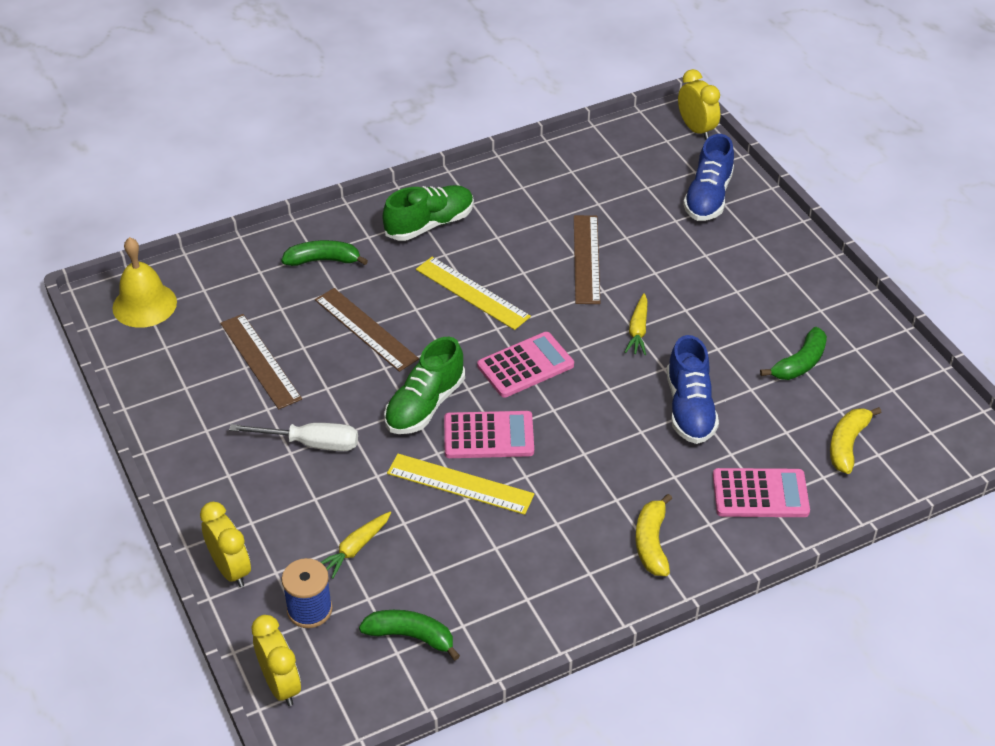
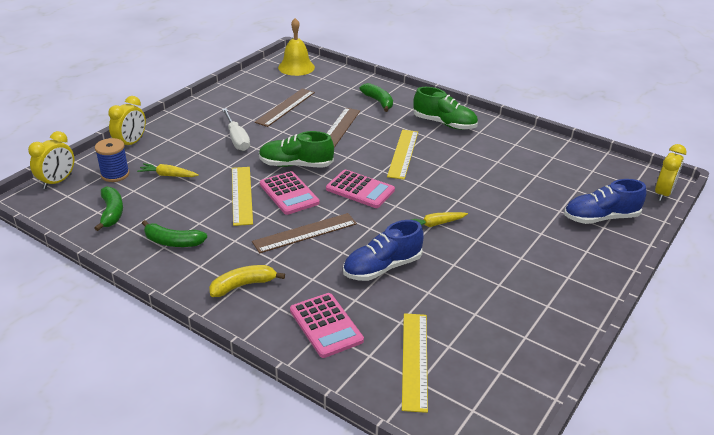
camera: 60 degrees right, 10 degrees down
(586, 259) = (479, 185): brown ruler -> brown ruler (305, 233)
(799, 363) = (478, 309): green banana -> green banana (173, 242)
(847, 444) = (414, 360): yellow banana -> yellow ruler

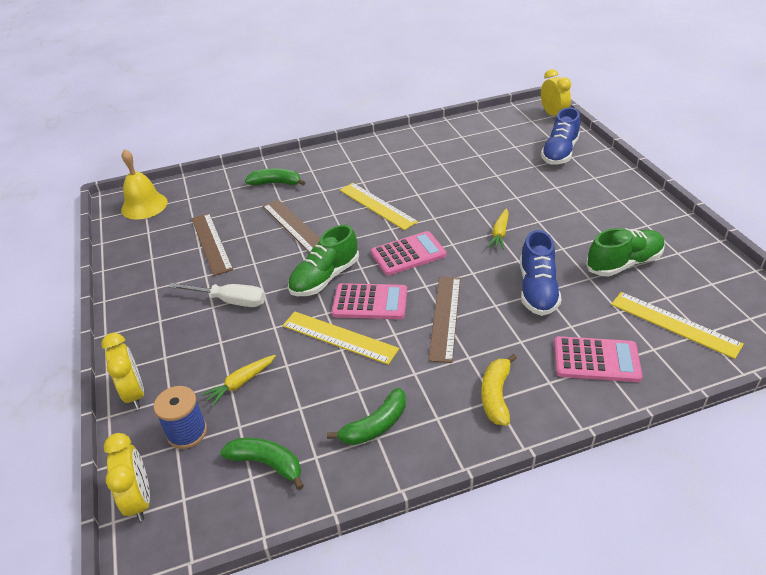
camera: 50 degrees left, 5 degrees up
(444, 124) = (356, 164): green shoe -> green shoe (623, 263)

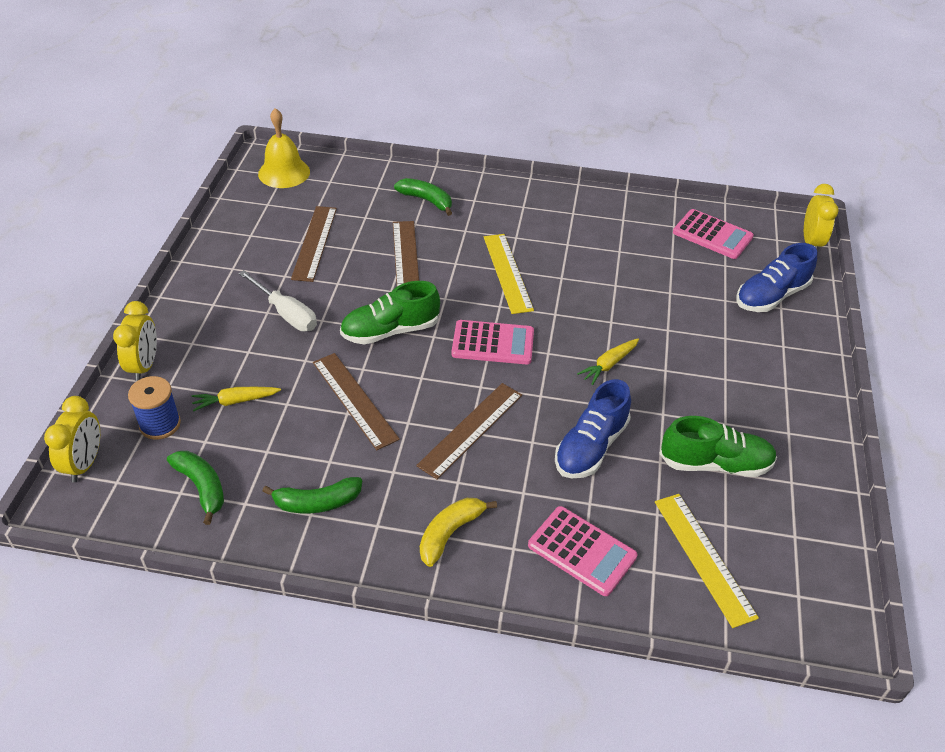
camera: 25 degrees right, 5 degrees up
(339, 337) = (354, 400): yellow ruler -> brown ruler
(370, 302) = (412, 378): pink calculator -> pink calculator (712, 235)

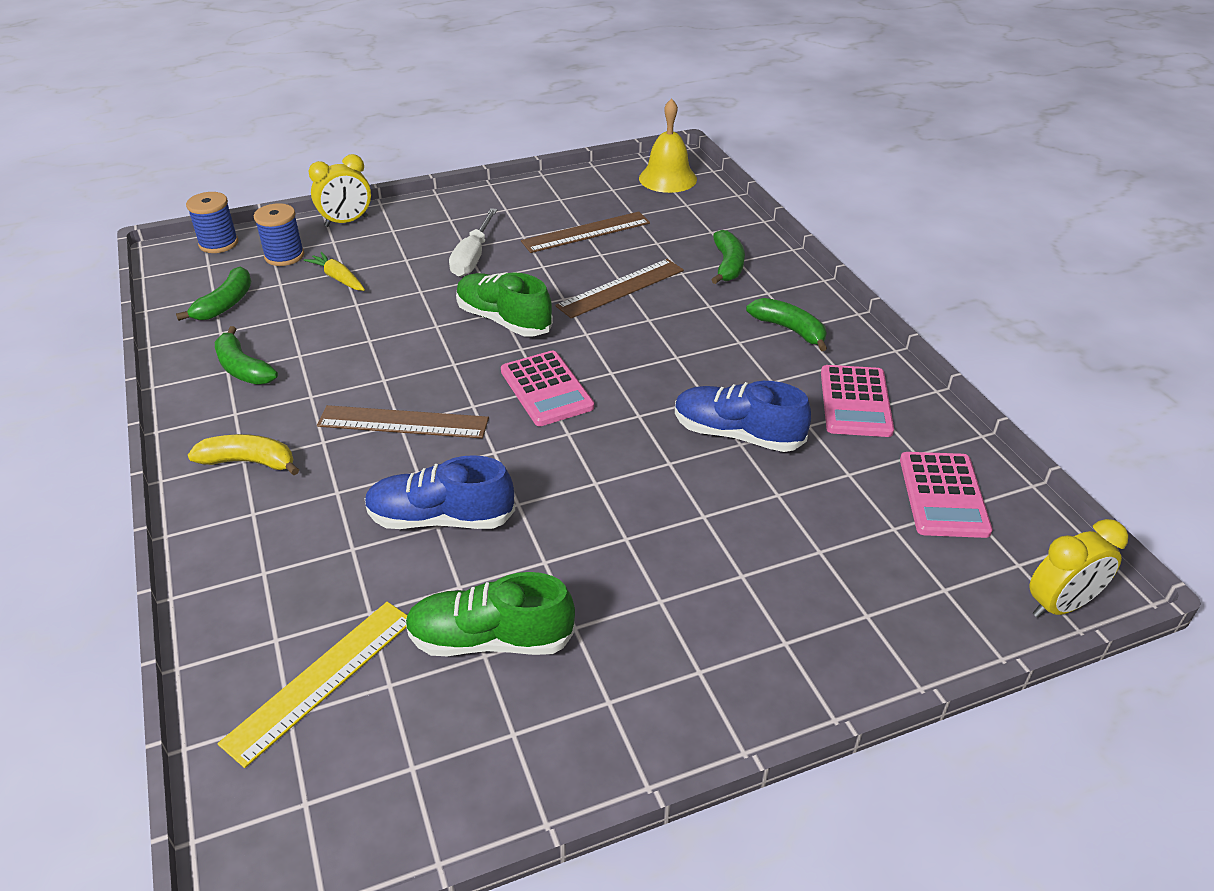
camera: 60 degrees right, 5 degrees down
(85, 464) = (218, 243): yellow clock -> blue spool
(354, 400) = (389, 337): brown ruler -> none
(507, 272) = (671, 357): yellow ruler -> none
(522, 211) = (789, 330): none -> green banana
(582, 551) = (275, 566): pink calculator -> pink calculator (855, 402)
(609, 365) = (591, 486): yellow carrot -> none
(715, 464) = (491, 639): green shoe -> green shoe turned 120 degrees clockwise
(771, 296) = (880, 596): blue shoe -> blue shoe (737, 434)

